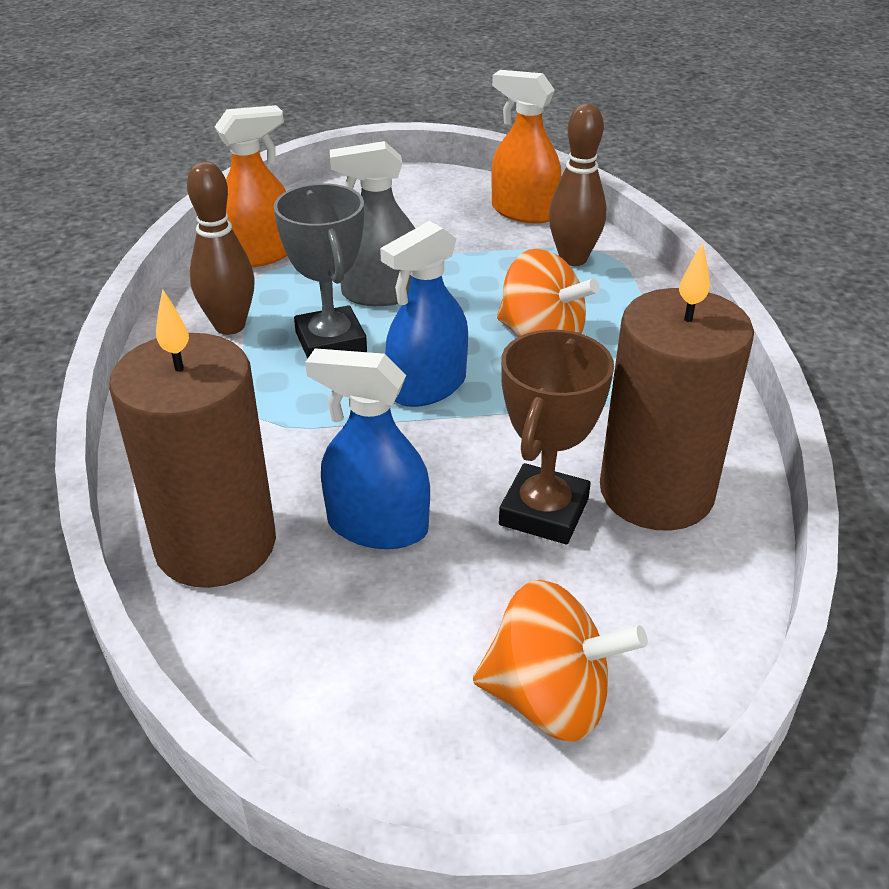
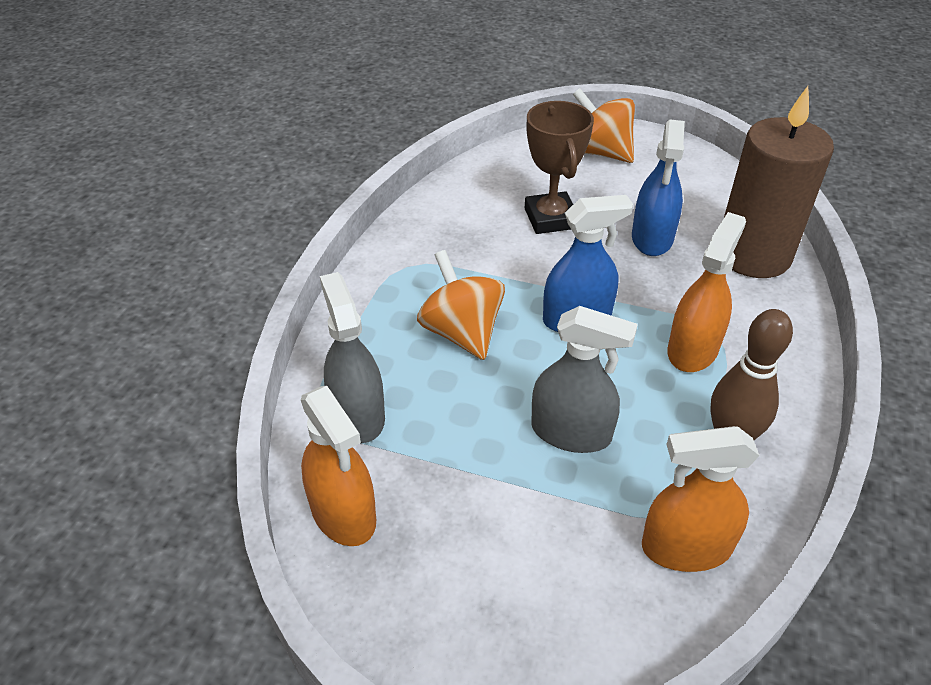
camera: 155 degrees left, 5 degrees up
(282, 391) = (692, 349): none -> orange spray bottle
(331, 342) = (639, 387): grey trophy -> none
(377, 526) = (652, 238): blue spray bottle -> blue spray bottle turned 60 degrees clockwise
(544, 512) = (550, 218): brown trophy -> brown trophy turned 60 degrees counterclockwise
(573, 259) = (357, 415): brown bowling pin -> grey spray bottle
(656, 492) = (479, 210): brown candle -> none

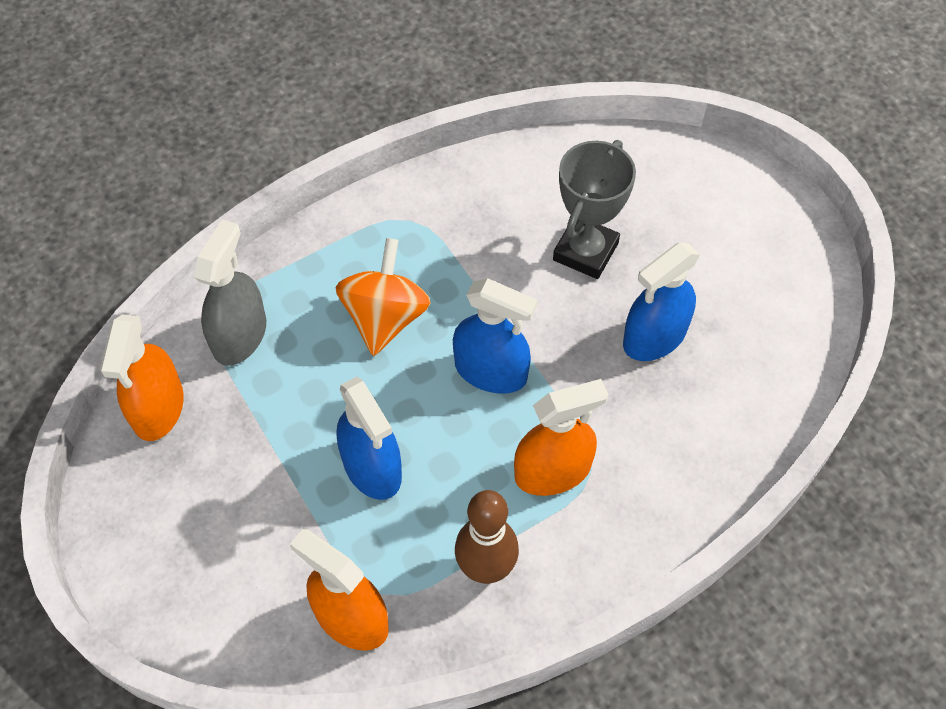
camera: 40 degrees right, 15 degrees up
(550, 218) = (585, 251): brown trophy -> grey trophy
(571, 432) = (372, 467): grey spray bottle -> blue spray bottle
(601, 152) = (724, 204): orange spinning top -> none
(753, 255) = (729, 422): brown candle -> none

